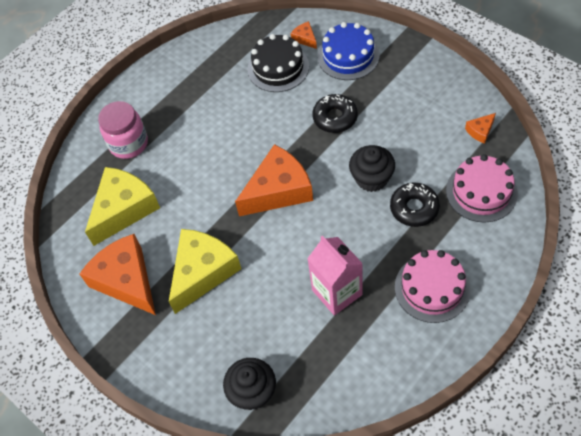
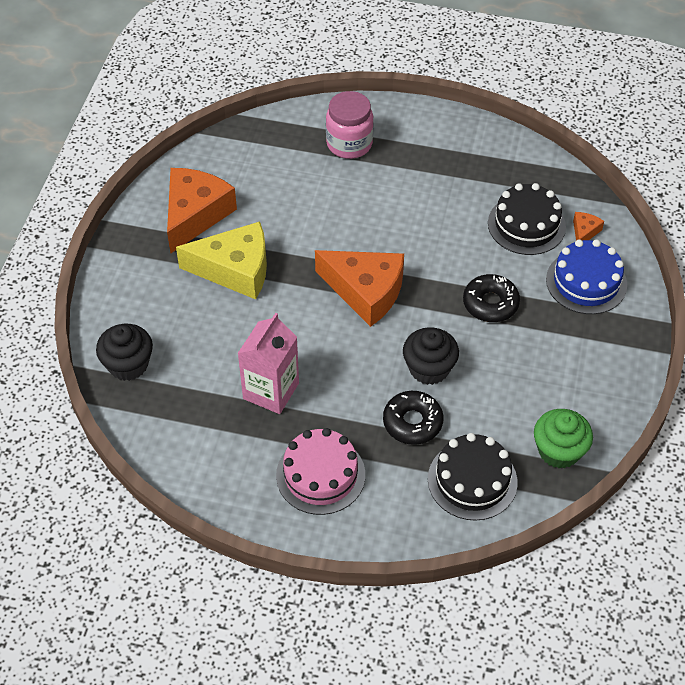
camera: 55 degrees right, 5 degrees down
(124, 209) = (271, 176): yellow cheese -> none
(480, 131) = (559, 451): orange cheese -> green cupcake
(481, 192) = (472, 480): pink cake -> black cake

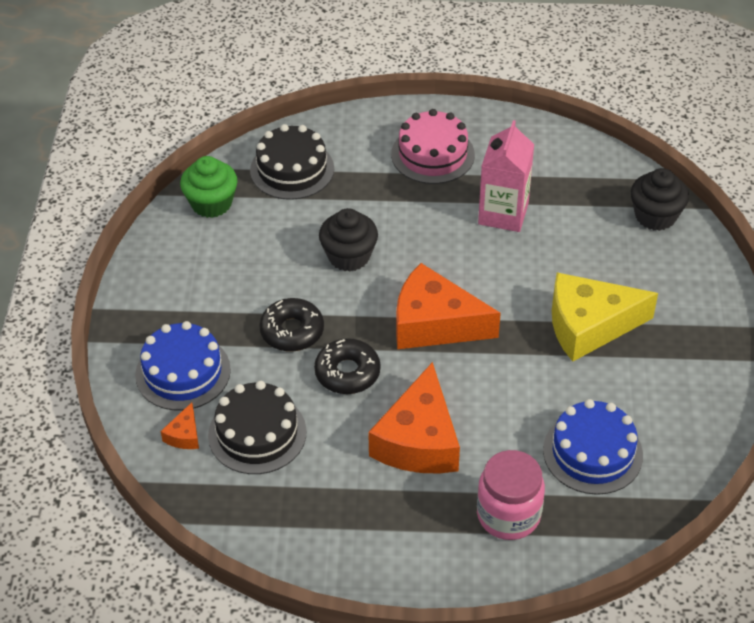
camera: 170 degrees right, 5 degrees down
(195, 214) = (665, 383): orange cheese -> orange cheese (418, 440)
(273, 174) = (592, 452): none -> blue cake
(412, 422) = (356, 207): black donut -> black donut (347, 373)

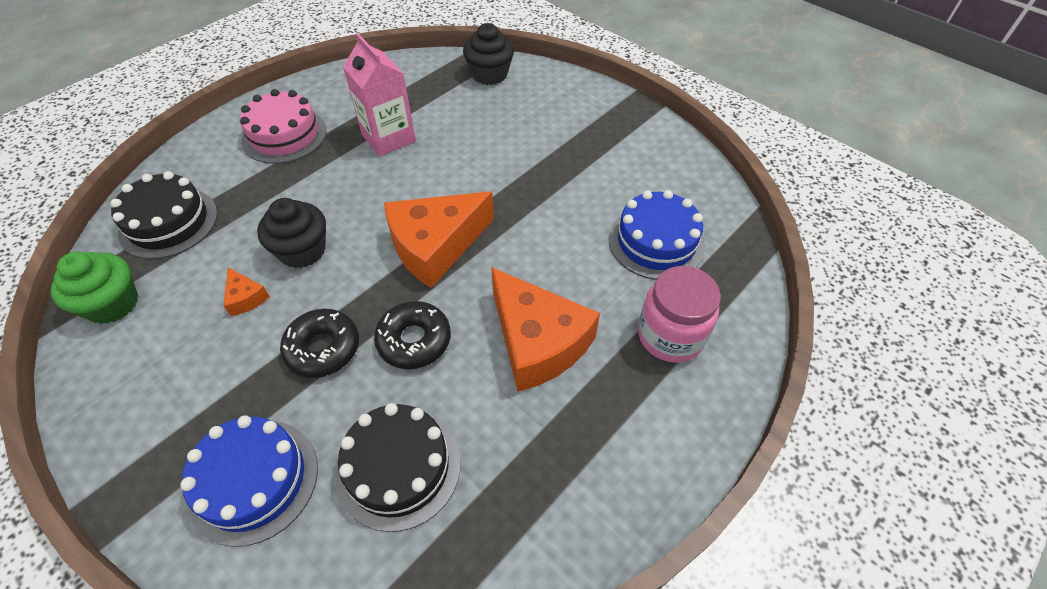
camera: 50 degrees left, 5 degrees up
(184, 435) = (327, 542): orange cheese -> orange cheese (245, 297)
(589, 325) = (540, 165): yellow cheese -> none

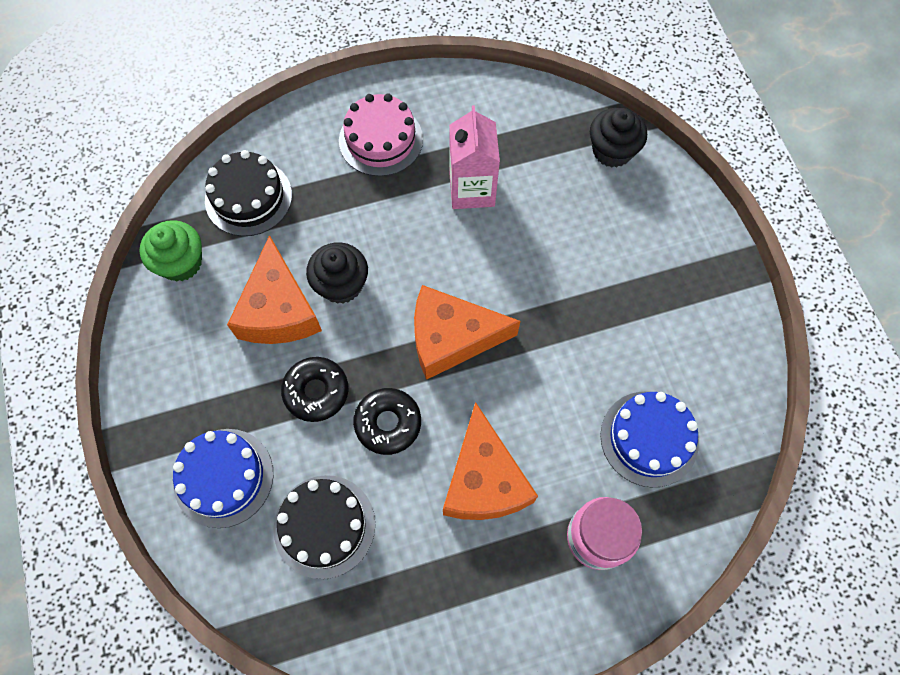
camera: 30 degrees right, 15 degrees up
(245, 297) = (278, 310): orange cheese -> orange cheese, size x2.35

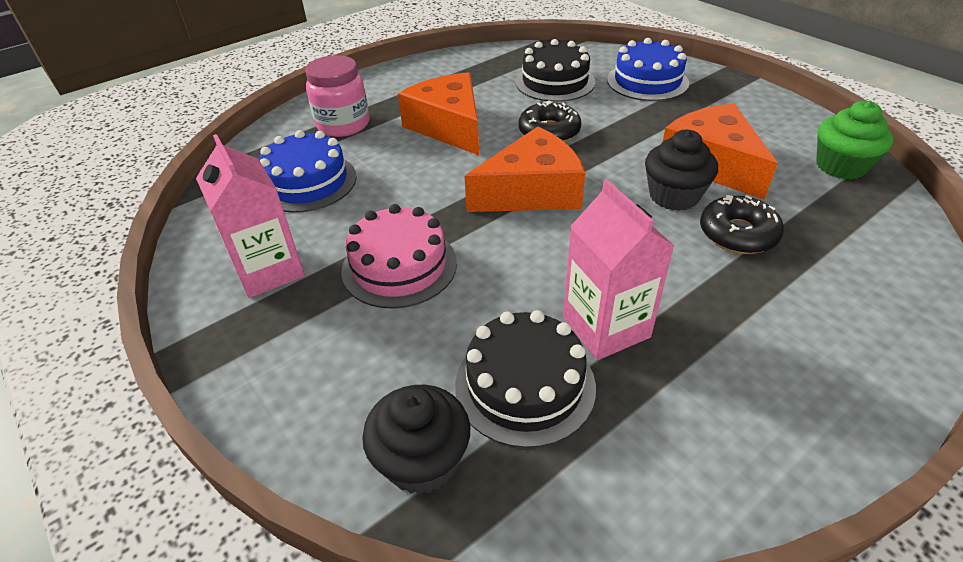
camera: 160 degrees right, 25 degrees down
(248, 197) = (853, 232): black cake -> black cake (525, 385)
(316, 392) = (624, 131): black donut -> black donut (738, 234)
(381, 140) = (779, 347): pink cake -> pink cake (399, 266)
(690, 329) = (269, 271): none -> pink carton

